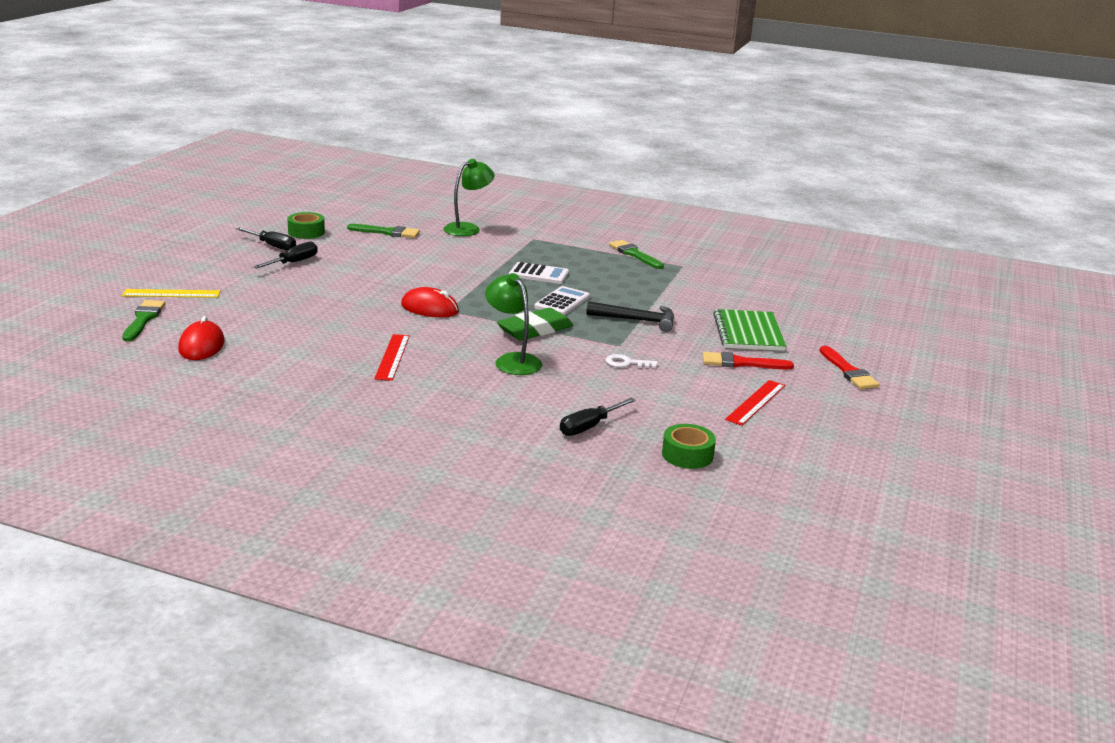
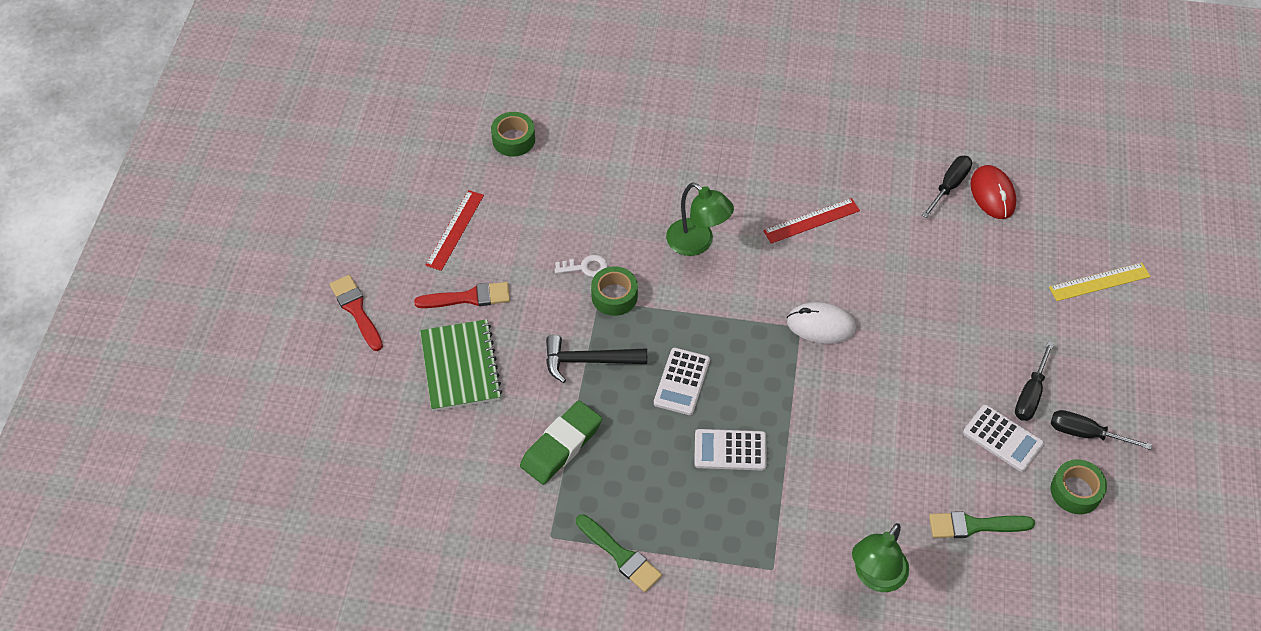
camera: 170 degrees right, 30 degrees up
(143, 319) = (1081, 225): green brush -> none
(334, 252) = (1002, 438): none -> white calculator
(392, 357) = (811, 220): red ruler -> red ruler turned 75 degrees clockwise
(430, 308) = (821, 325): red mouse -> white mouse
(535, 330) = (693, 309): green eraser -> green eraser (561, 445)
(589, 426) = (600, 158): black screwdriver -> black screwdriver (949, 186)
(604, 345) = (614, 296): none -> green tape

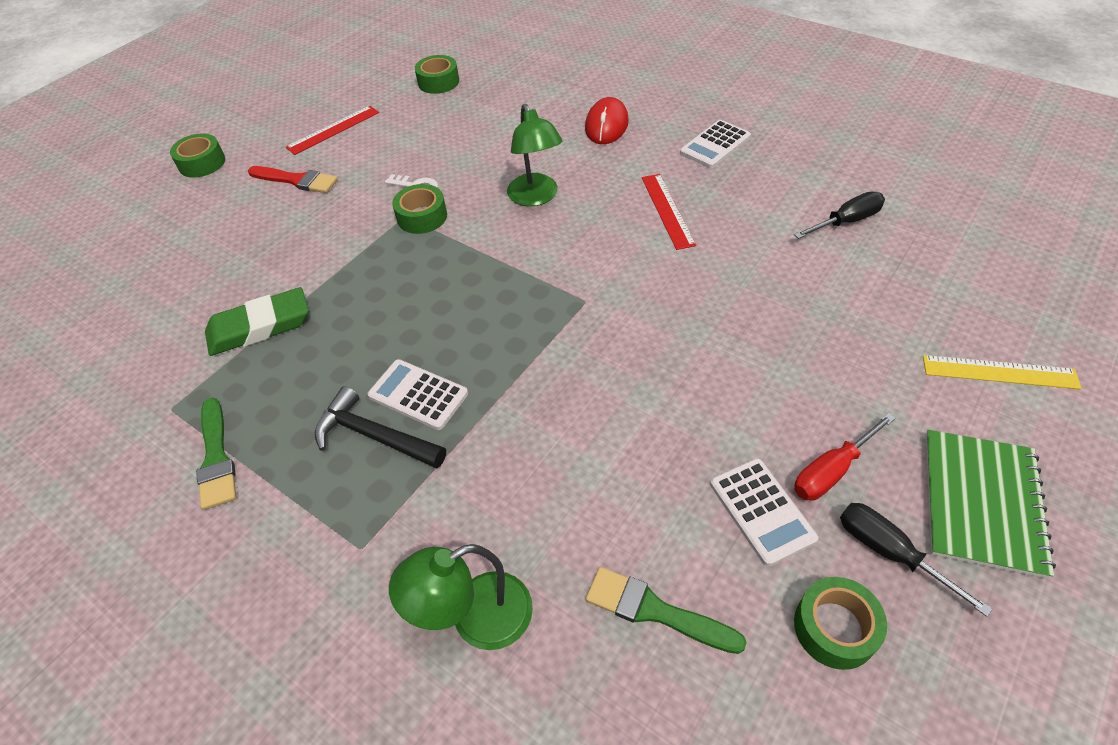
camera: 30 degrees right, 5 degrees down
(356, 310) = (202, 163): red brush -> green tape
(460, 366) = (238, 230): green notebook -> green notebook (981, 502)
(588, 361) = (351, 262): black hammer -> black hammer (374, 436)
(682, 382) = (423, 310): white calculator -> white calculator (715, 145)
(811, 220) = (667, 210): red ruler -> red ruler turned 75 degrees clockwise
(821, 325) = (610, 306): white mouse -> none
(992, 194) = (896, 242): red mouse -> red mouse (606, 125)
(1030, 394) = (832, 470): black screwdriver -> red screwdriver

